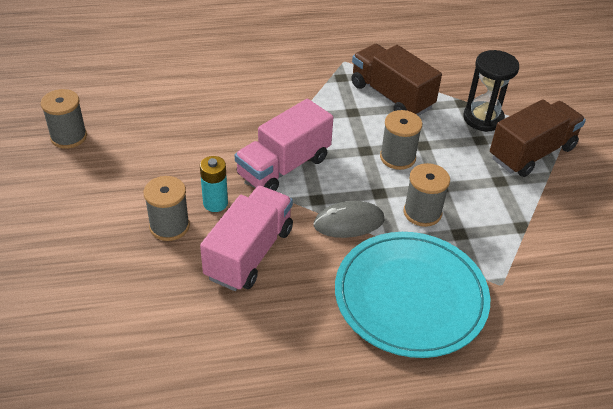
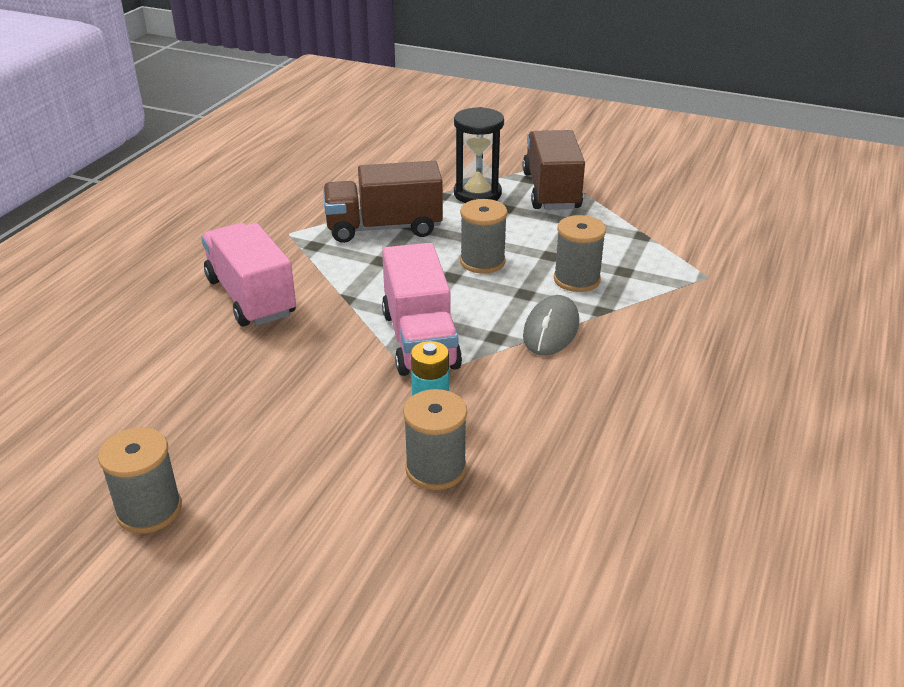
camera: 55 degrees left, 10 degrees down
(249, 253) = (539, 418): pink truck -> pink truck (251, 297)
(410, 297) = (687, 333): turquoise plate -> none

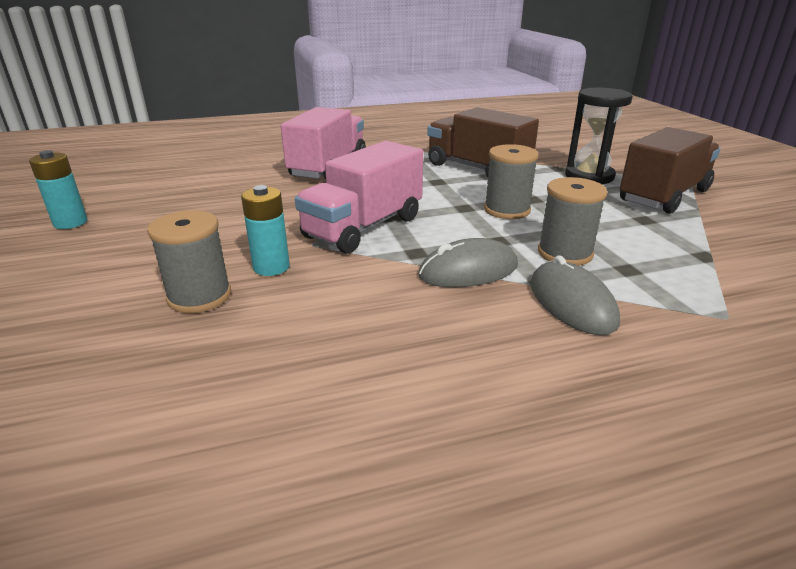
camera: 50 degrees right, 5 degrees down
(149, 510) = (70, 223): grey spool -> turquoise battery
(636, 315) = (571, 303): none -> grey mouse

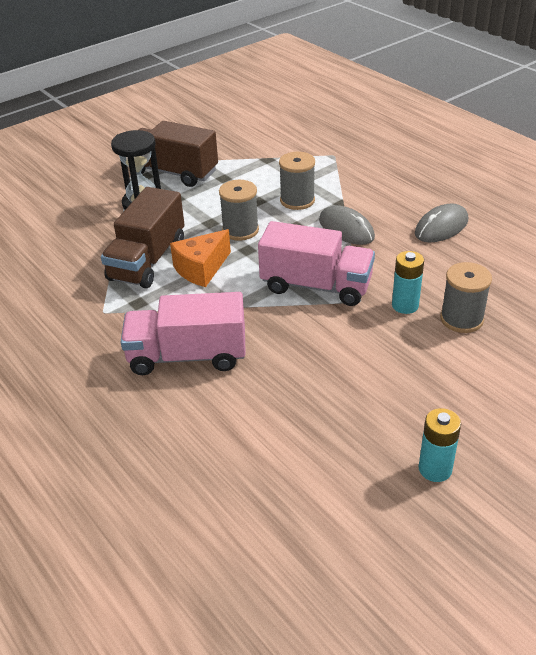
camera: 110 degrees left, 10 degrees up
(445, 185) = (201, 269): none -> orange cheese
(571, 303) = (355, 193): grey mouse -> grey mouse (441, 227)

